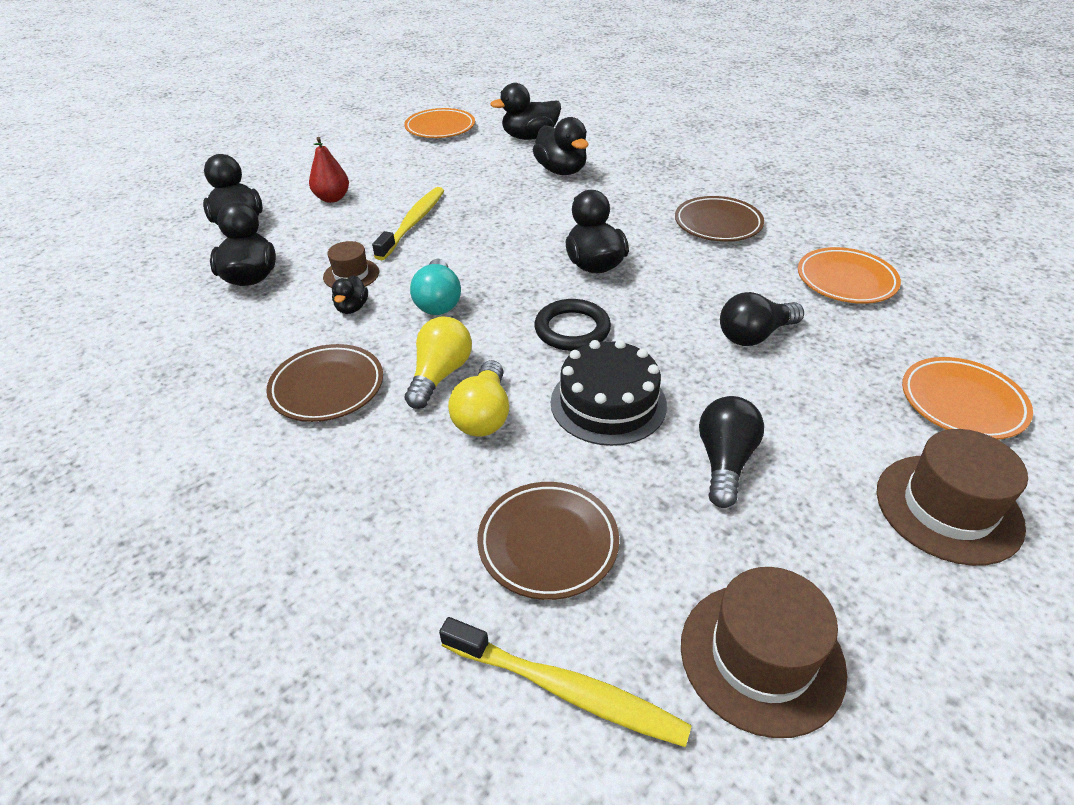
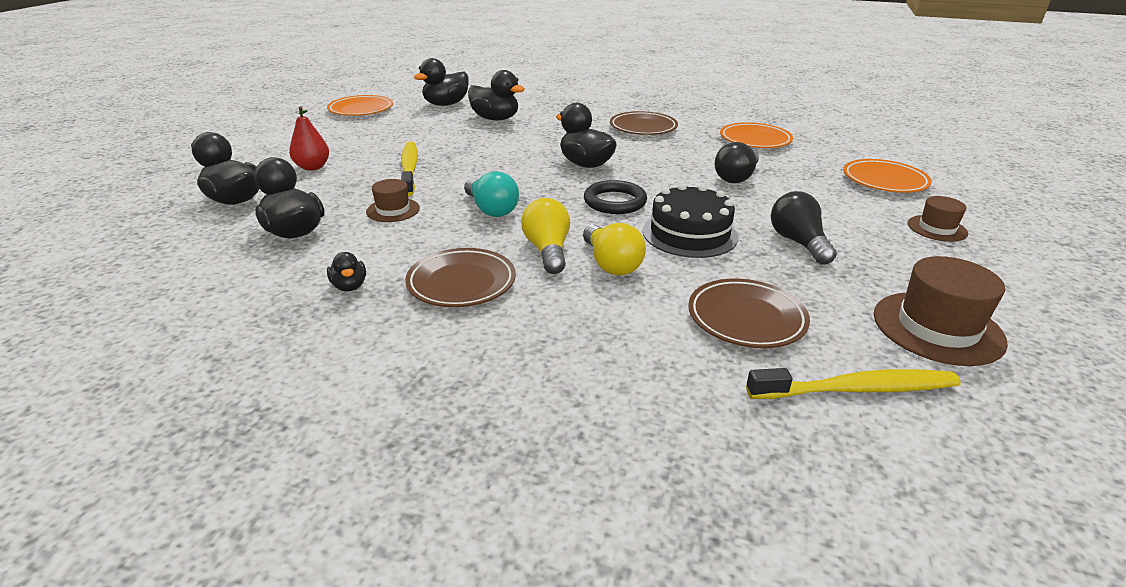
camera: 30 degrees left, 10 degrees down
(352, 308) = (420, 230): black duck -> black duck (349, 286)
(948, 508) = (937, 228): brown hat -> brown hat, size x0.58

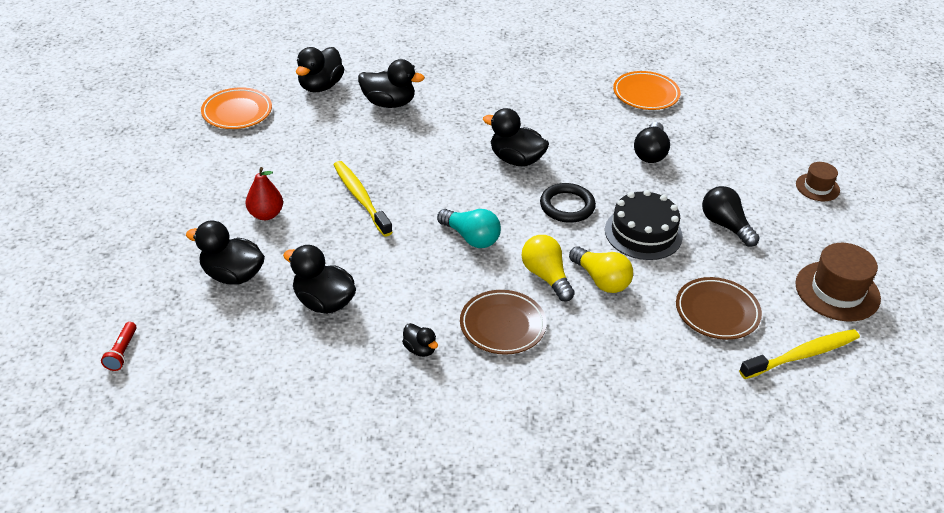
camera: 20 degrees left, 10 degrees up
(67, 235) = (122, 352): none -> red flashlight
(393, 210) = (388, 257): brown hat -> none
(643, 128) = (538, 93): brown plate -> none
(884, 181) = (767, 134): orange plate -> none

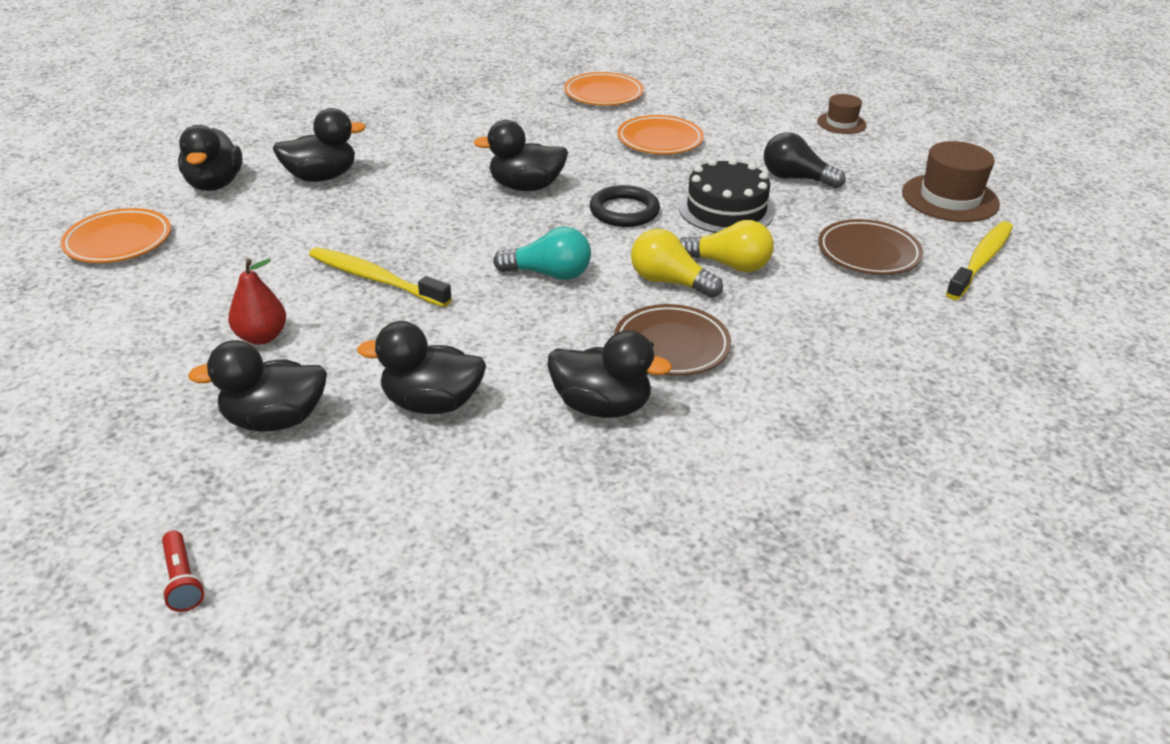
camera: 30 degrees left, 5 degrees down
(420, 349) = (601, 406): black duck -> black duck, size x1.87
(650, 153) = (660, 140): black light bulb -> orange plate

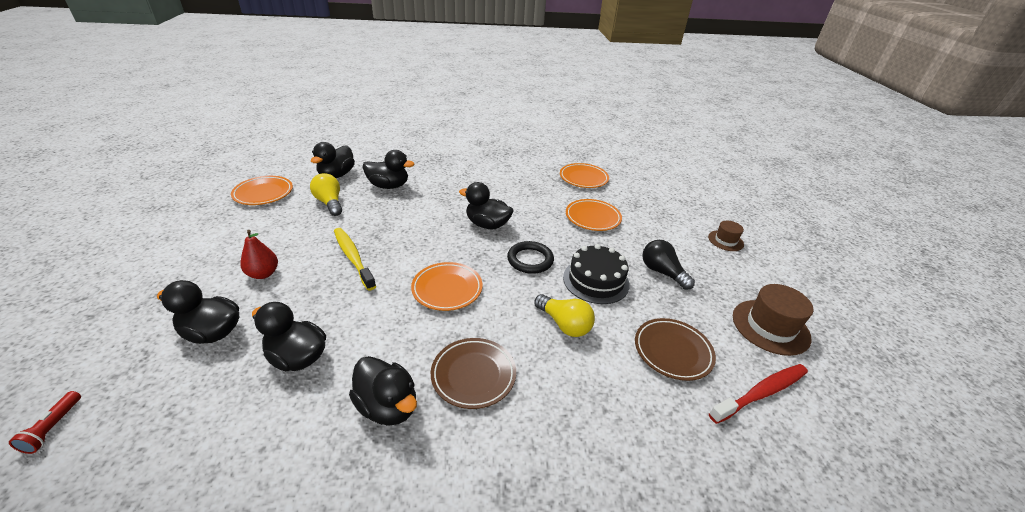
camera: 25 degrees right, 0 degrees up
(549, 274) = (447, 289): turquoise light bulb -> orange plate
(669, 282) = (514, 323): yellow light bulb -> yellow light bulb (330, 203)
(981, 261) = (761, 393): yellow toothbrush -> red toothbrush

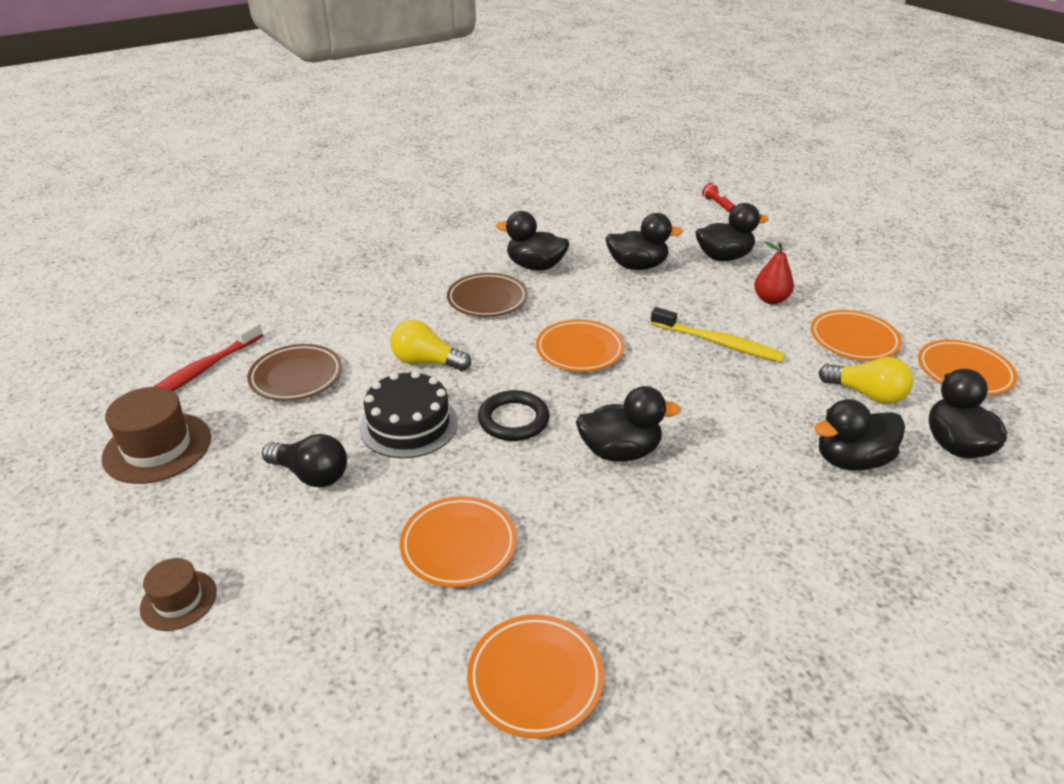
camera: 155 degrees right, 0 degrees up
(275, 228) = (853, 340): none -> orange plate

